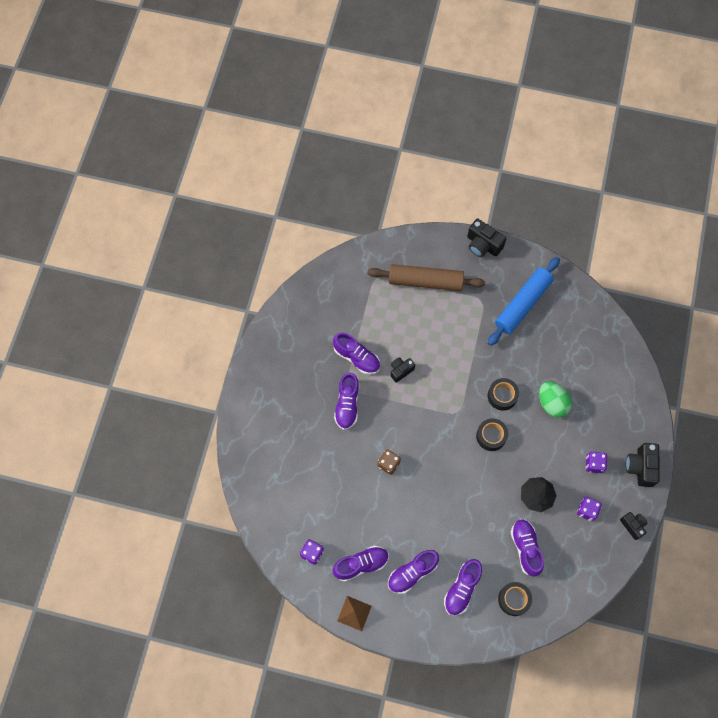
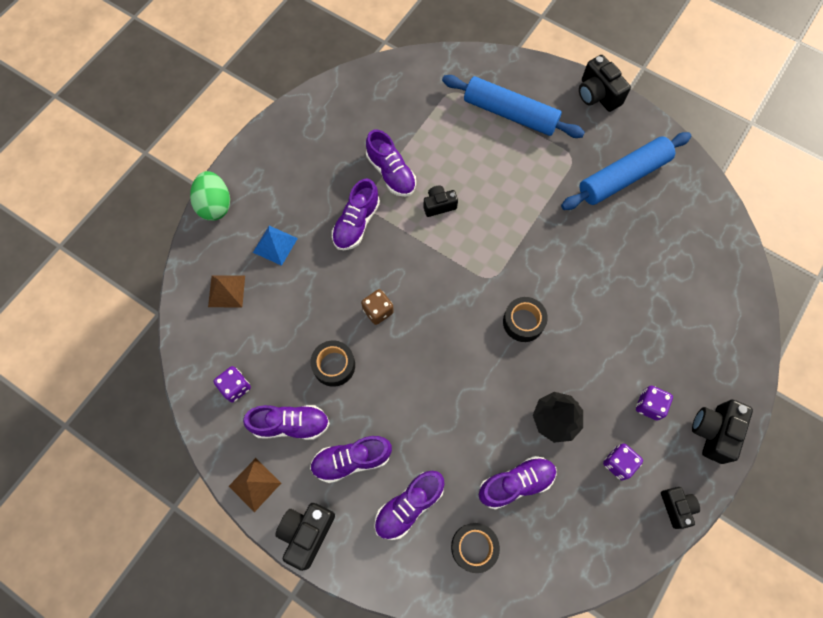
camera: 20 degrees right, 0 degrees up
(275, 488) = (226, 291): none -> brown pyramid
(295, 441) = (275, 245): none -> blue pyramid
(402, 631) = (307, 533): none -> black camera
(425, 281) = (510, 113): brown rolling pin -> blue rolling pin
(502, 396) = (556, 277): black tape -> black tape (334, 365)
(525, 548) = (516, 483): purple shoe -> purple shoe turned 60 degrees clockwise
(552, 403) = (619, 308): green egg -> green egg (215, 205)

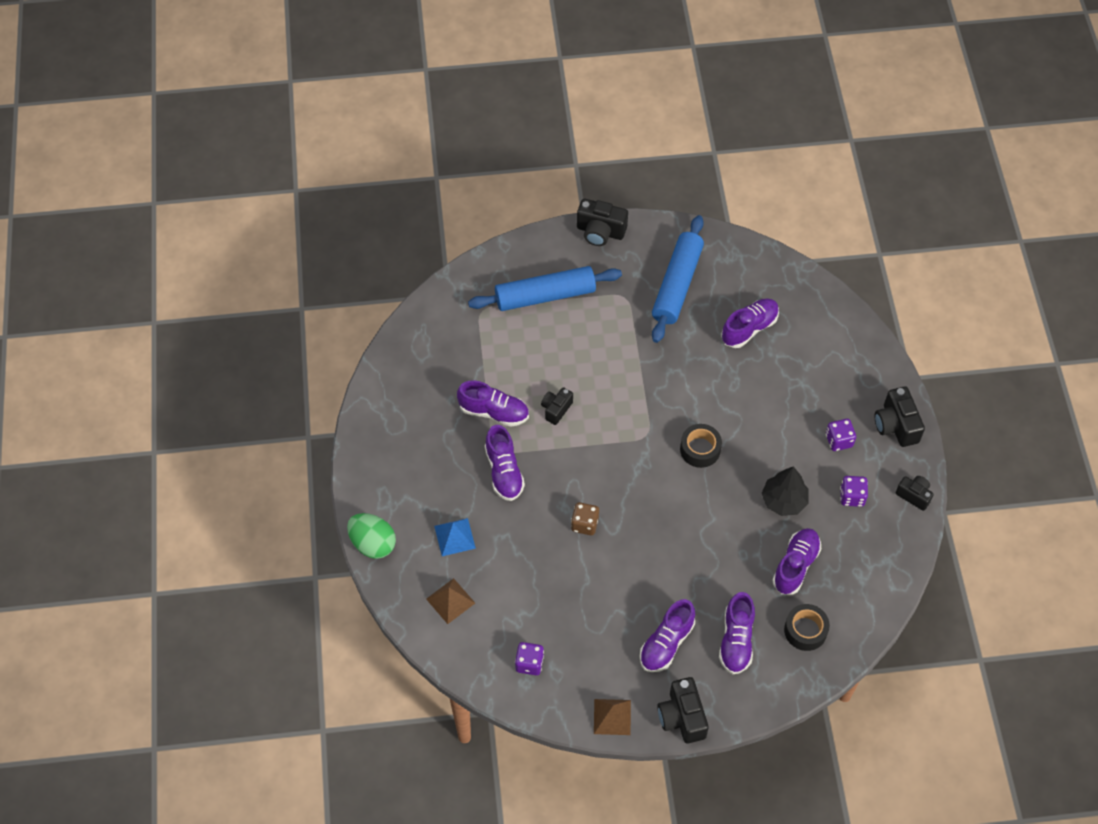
camera: 40 degrees left, 10 degrees down
(290, 424) = (597, 655): purple shoe -> purple shoe (749, 328)
(334, 365) = (589, 589): black tape -> none

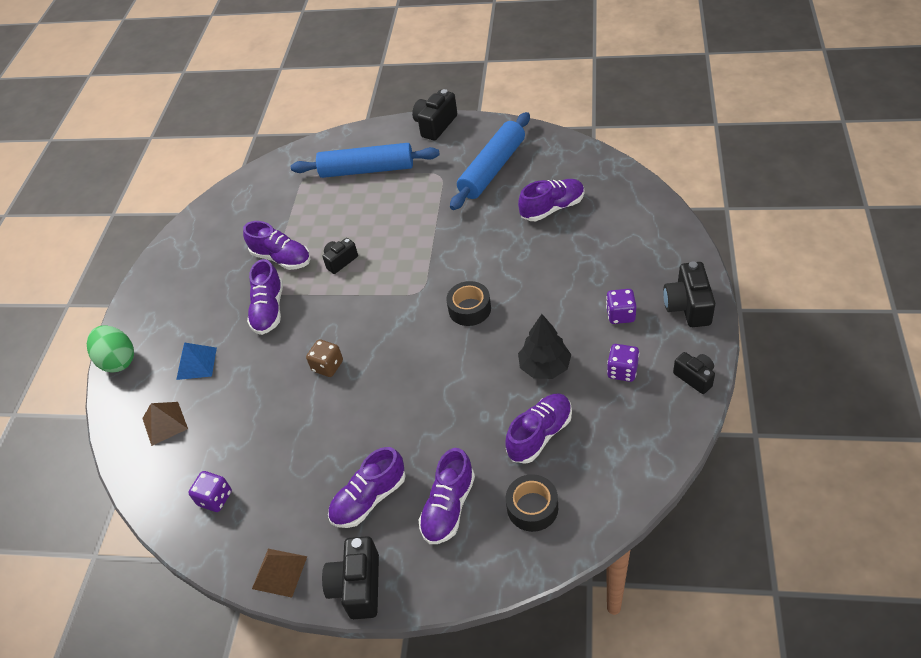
camera: 20 degrees right, 10 degrees down
(600, 231) = (435, 125): black camera -> black camera turned 90 degrees clockwise

